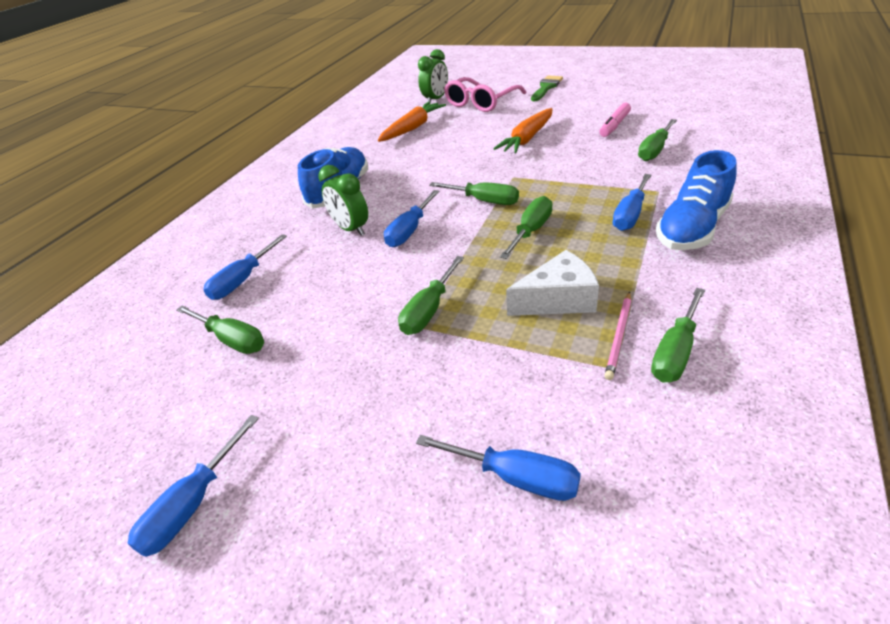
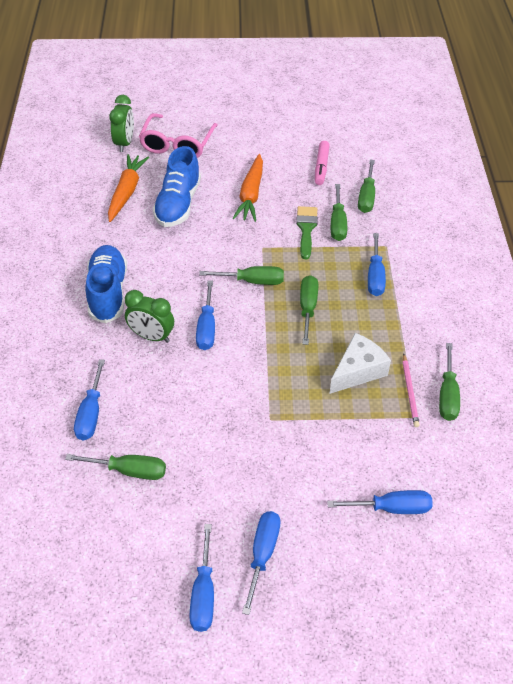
camera: 30 degrees left, 10 degrees up
(299, 480) = (262, 554): none -> blue screwdriver
(429, 310) = (270, 403): green screwdriver -> green screwdriver (337, 223)
(546, 87) = (233, 114): green brush -> green brush (306, 229)
(692, 228) = (423, 283): blue shoe -> blue shoe (178, 204)

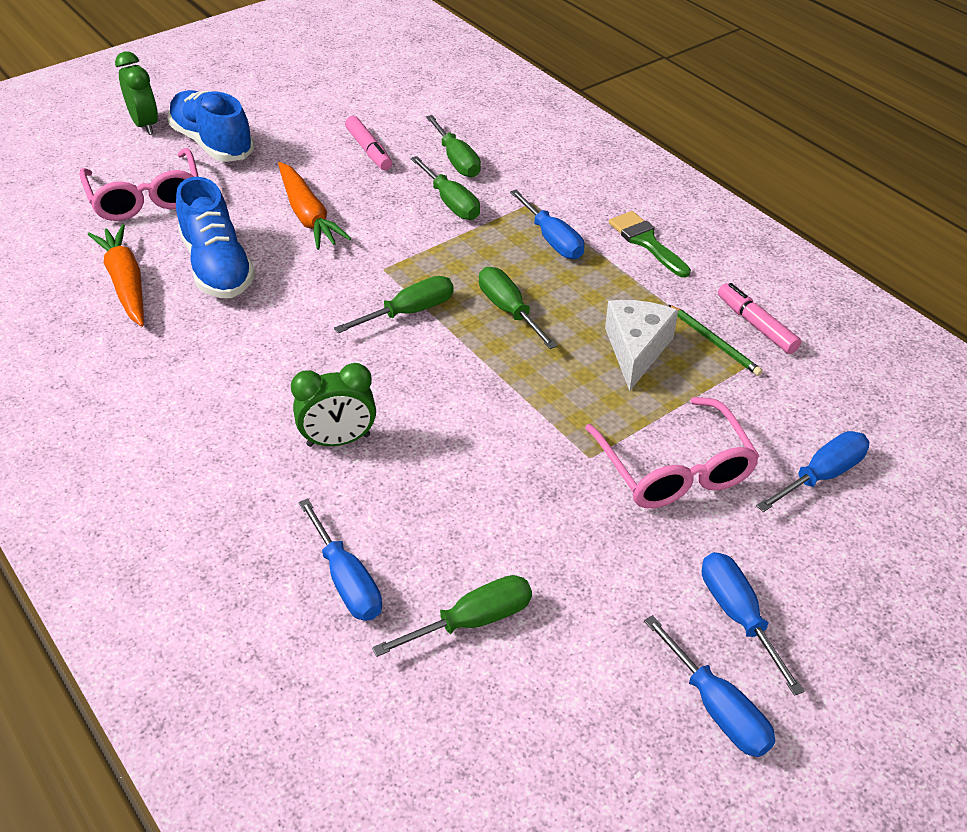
camera: 35 degrees left, 5 degrees down
(108, 292) = (221, 417): blue shoe -> blue shoe (212, 143)
(124, 143) = (63, 225): green clock -> green clock (145, 125)
(206, 328) = (403, 393): blue screwdriver -> none
(306, 229) = (418, 224): green brush -> green brush (646, 242)
(309, 453) = (674, 469): none -> pink glasses
(410, 392) = (714, 342): pink pencil -> green pencil
(447, 395) = (756, 325): green screwdriver -> pink marker

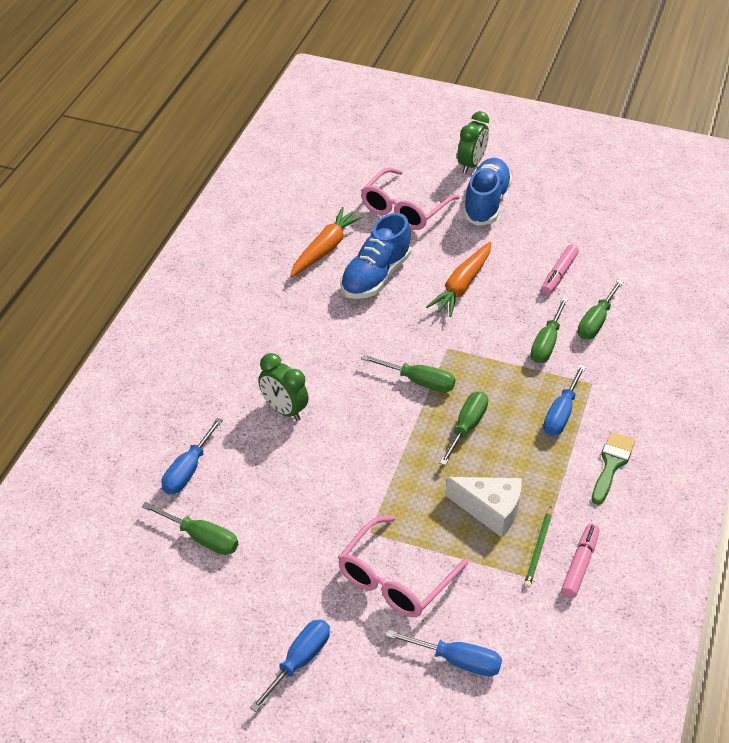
camera: 55 degrees right, 0 degrees up
(636, 349) = (490, 510): white cheese -> white cheese turned 45 degrees clockwise
(717, 708) = (223, 679): blue screwdriver -> none

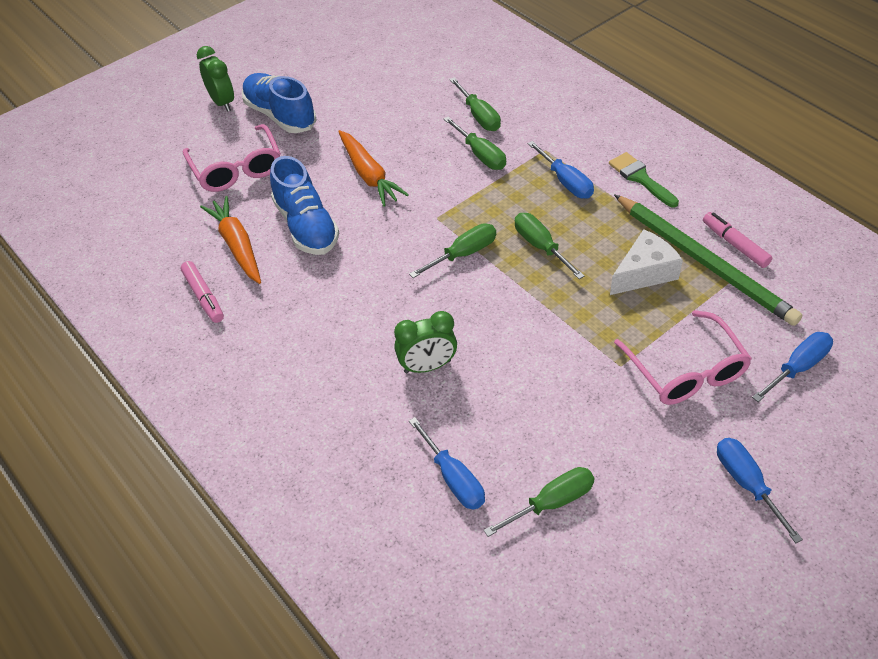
camera: 55 degrees left, 5 degrees up
(538, 549) = (704, 262): green pencil -> green pencil, size x2.36
(558, 274) = (407, 112): pink marker -> pink marker (203, 297)

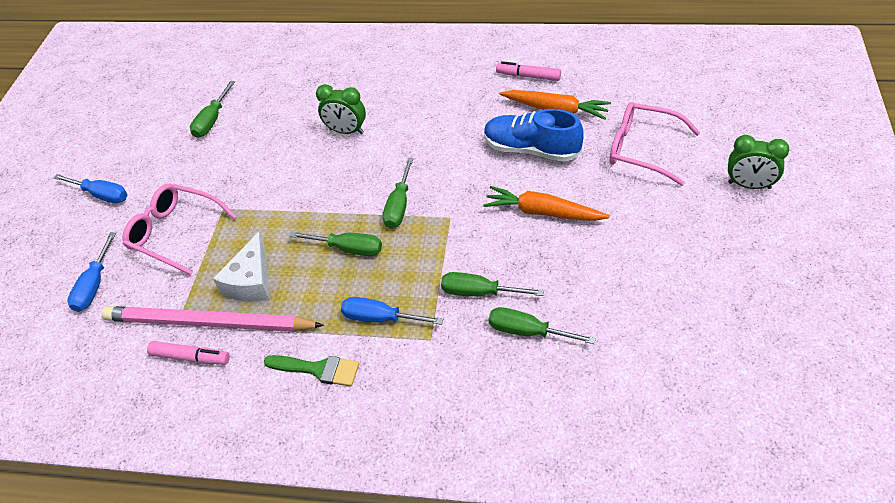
camera: 140 degrees right, 0 degrees up
(280, 115) = (687, 208): blue shoe -> none
(427, 366) = (346, 131): green clock -> green clock turned 105 degrees counterclockwise
(453, 478) = (276, 98): blue screwdriver -> none
(704, 262) = (208, 323): green pencil -> pink pencil

